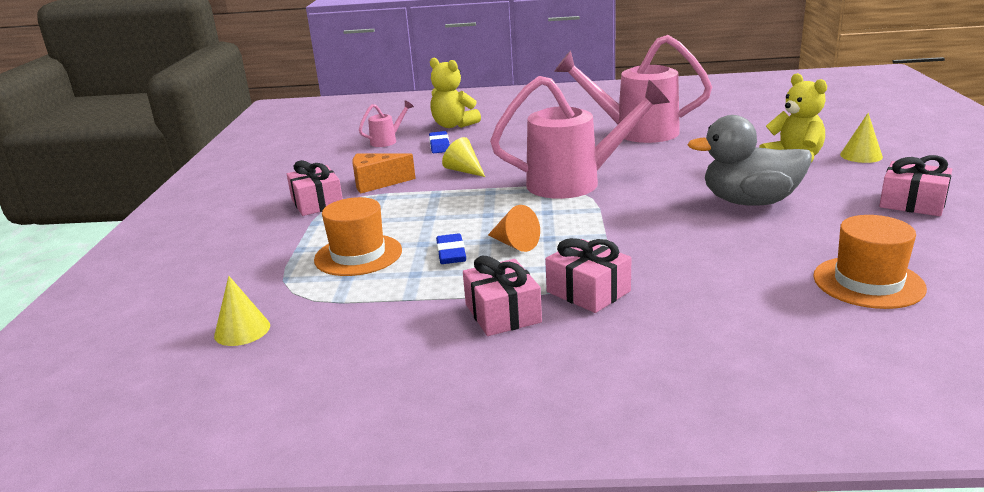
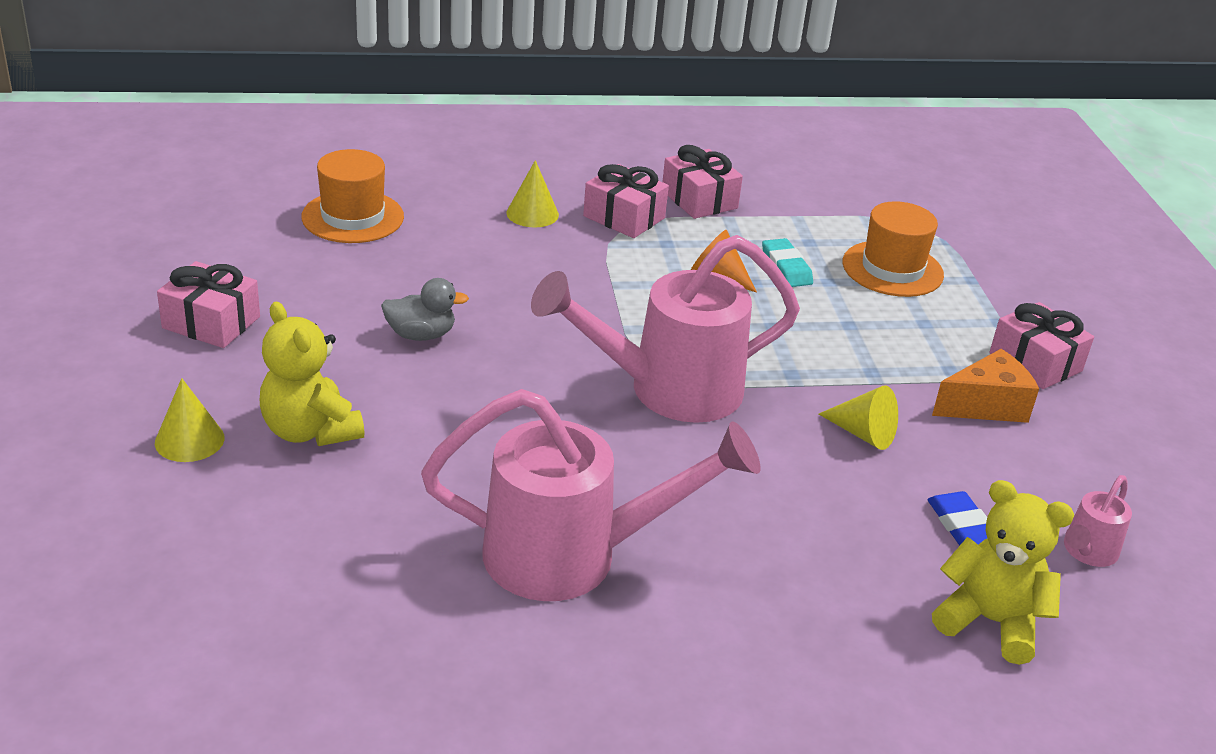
camera: 165 degrees right, 10 degrees up
(242, 330) = (926, 192): yellow cone -> yellow cone (532, 214)
(451, 253) = (786, 267): blue eraser -> turquoise eraser
(750, 202) = (421, 335): grey duck -> grey duck, size x0.53

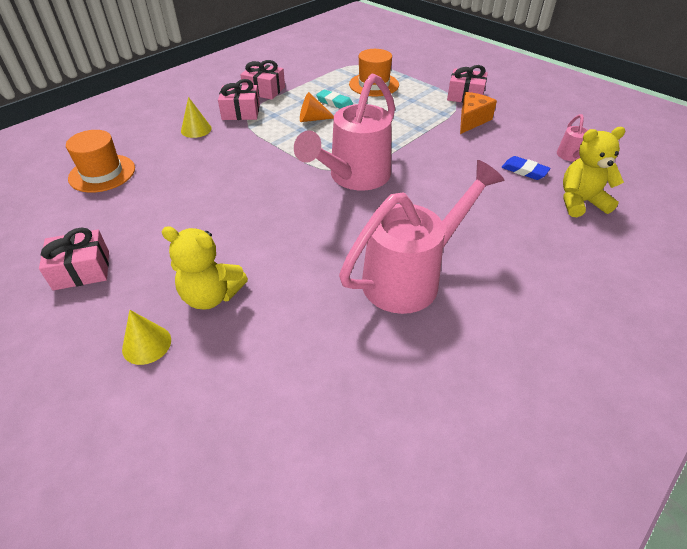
camera: 35 degrees left, 10 degrees up
(421, 335) = (210, 213): grey duck -> none
(863, 433) = (447, 154): yellow cone -> none

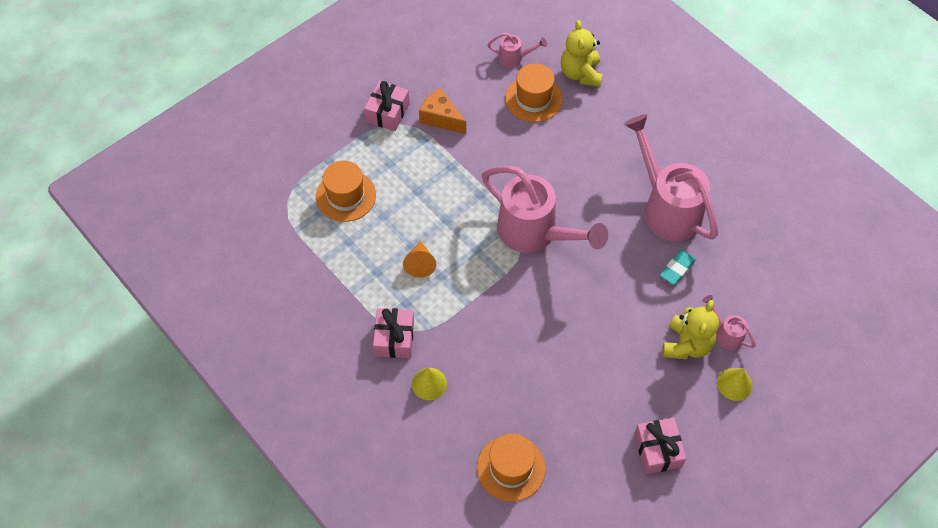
camera: 85 degrees left, 15 degrees up
(223, 336) = (725, 333): none -> pink watering can
(264, 90) = (342, 314): pink gift -> none
(334, 102) = (384, 240): turquoise eraser -> turquoise eraser (677, 269)
(524, 171) = (533, 99): blue eraser -> orange hat

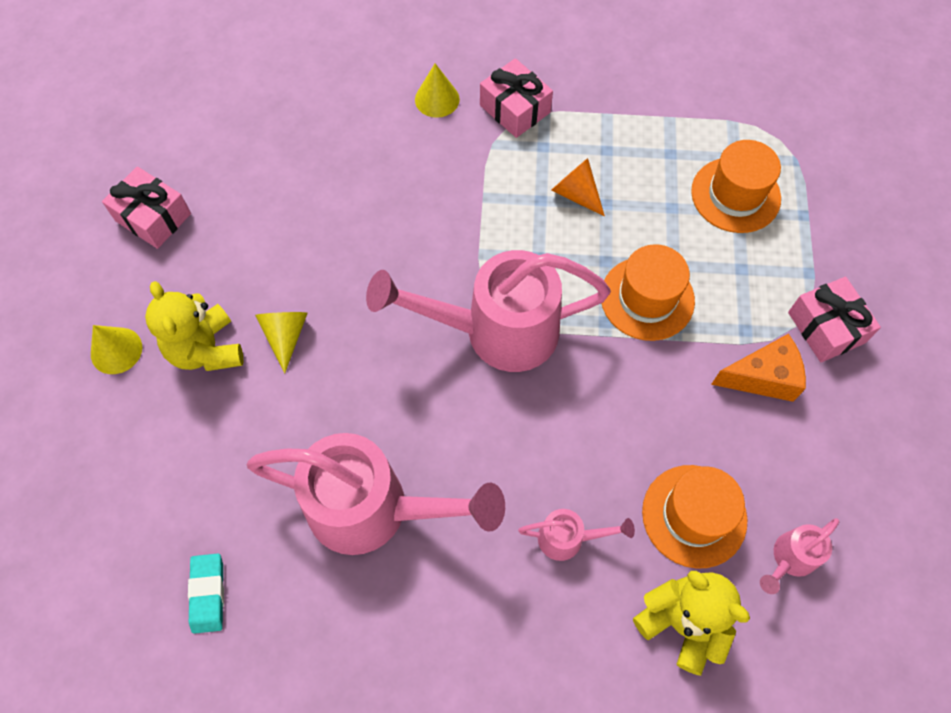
camera: 135 degrees right, 5 degrees up
(511, 468) = (286, 94): orange hat -> orange hat (647, 298)
(640, 317) = (285, 336): none -> yellow cone
(677, 269) = (291, 434): turquoise eraser -> turquoise eraser (208, 594)
(725, 333) = (169, 401): pink watering can -> pink watering can (569, 538)

